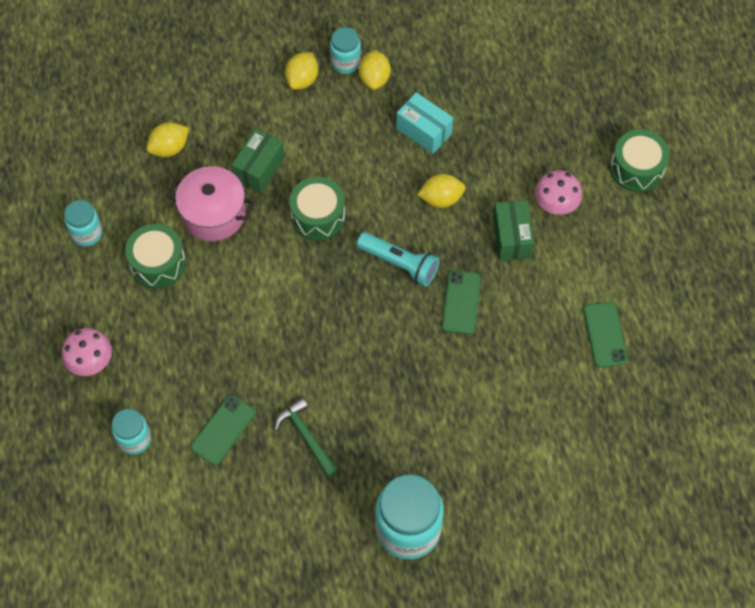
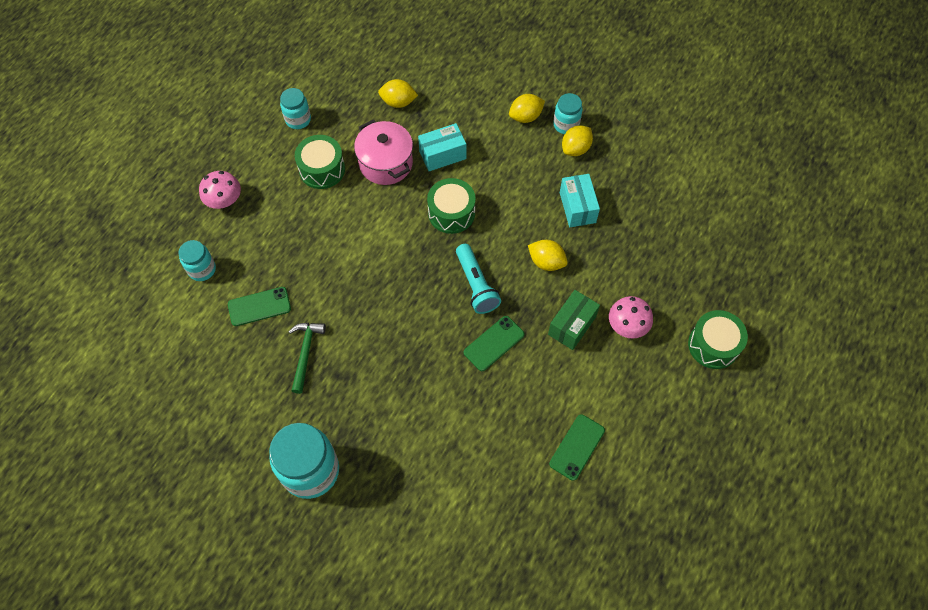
camera: 40 degrees right, 0 degrees up
(259, 169) = (442, 155): green box -> turquoise box

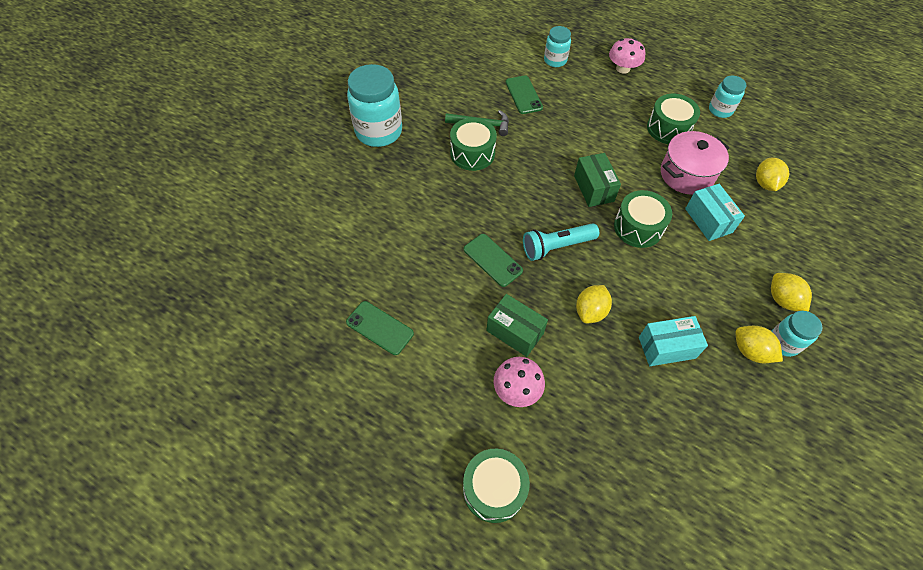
camera: 90 degrees right, 5 degrees down
(350, 363) = (472, 153): none -> green drum
(403, 246) = (593, 188): none -> green box

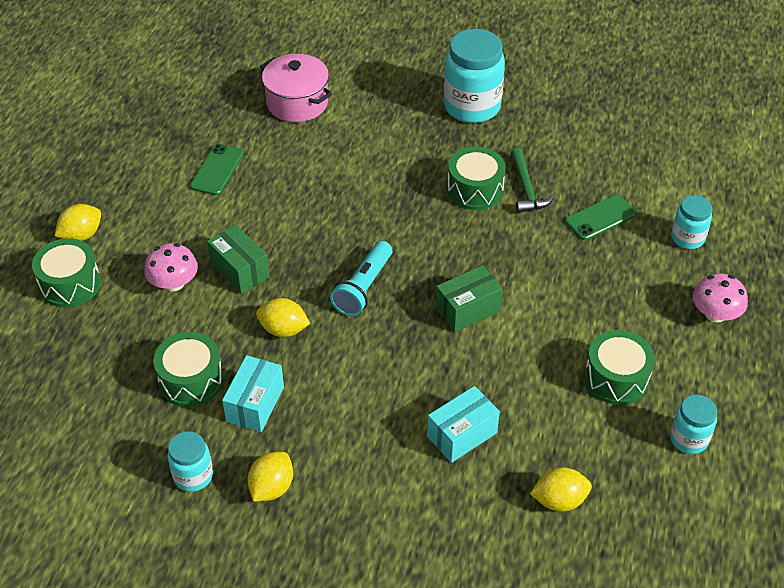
camera: 75 degrees right, 10 degrees down
(492, 260) = (326, 236): green phone -> none
(515, 332) = (240, 270): green box -> green box turned 60 degrees counterclockwise
(557, 246) = (363, 287): turquoise flashlight -> turquoise flashlight turned 120 degrees counterclockwise
(638, 227) = (421, 361): green drum -> green drum (191, 380)
(667, 348) = (255, 404): turquoise box -> turquoise box turned 45 degrees clockwise
(686, 174) = (535, 405): pink pot -> pink pot (297, 103)
(782, 300) = (358, 522): yellow lemon -> yellow lemon (81, 235)
(783, 343) = (293, 523): turquoise jar -> turquoise jar (193, 476)

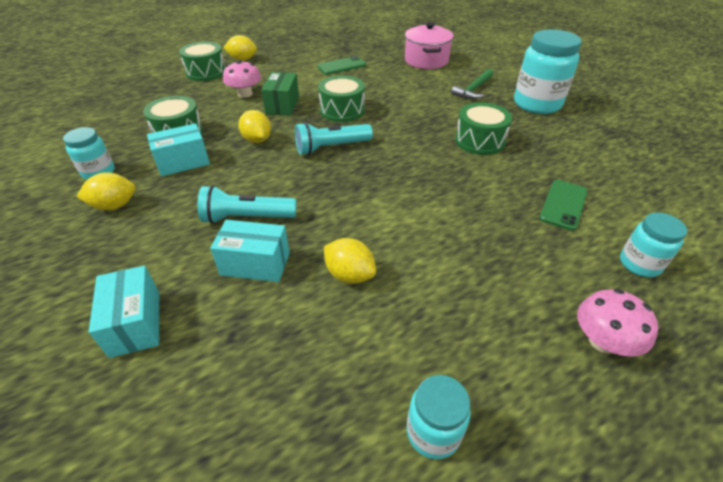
camera: 45 degrees right, 5 degrees down
(399, 407) = (247, 218): none -> turquoise flashlight
(449, 537) = (135, 323): none -> turquoise box
(467, 310) = (377, 196): green box -> none
(526, 188) = (520, 158): green hammer -> green hammer (473, 89)
(559, 500) = (243, 373): yellow lemon -> yellow lemon (349, 275)
(600, 218) = (563, 204): green phone -> green phone turned 75 degrees counterclockwise
(616, 378) = (429, 319): green drum -> green drum (342, 110)

